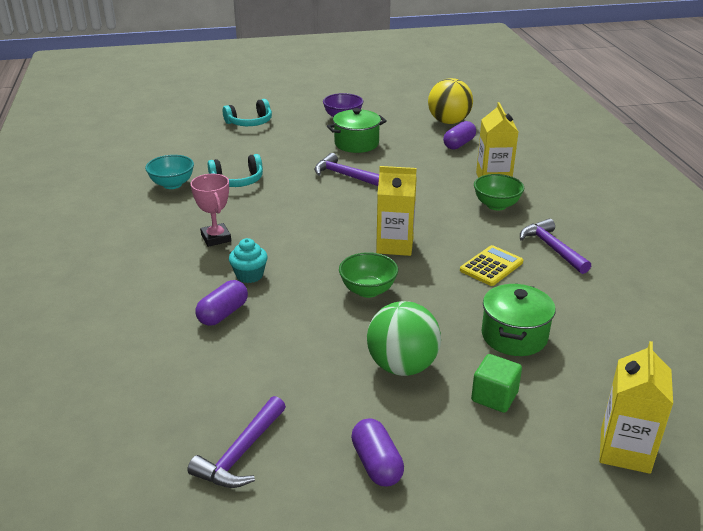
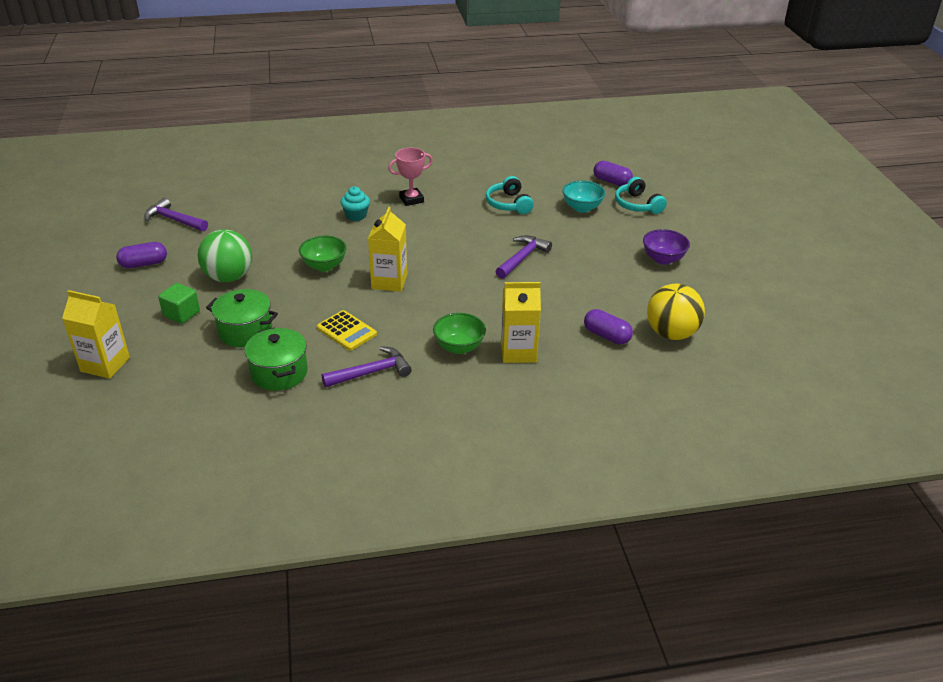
camera: 90 degrees right, 5 degrees up
(172, 184) = (500, 176): turquoise bowl -> turquoise bowl (582, 208)
(223, 314) = (310, 208): purple capsule -> purple capsule (611, 182)
(356, 144) = (596, 266): green pot -> green pot (279, 373)

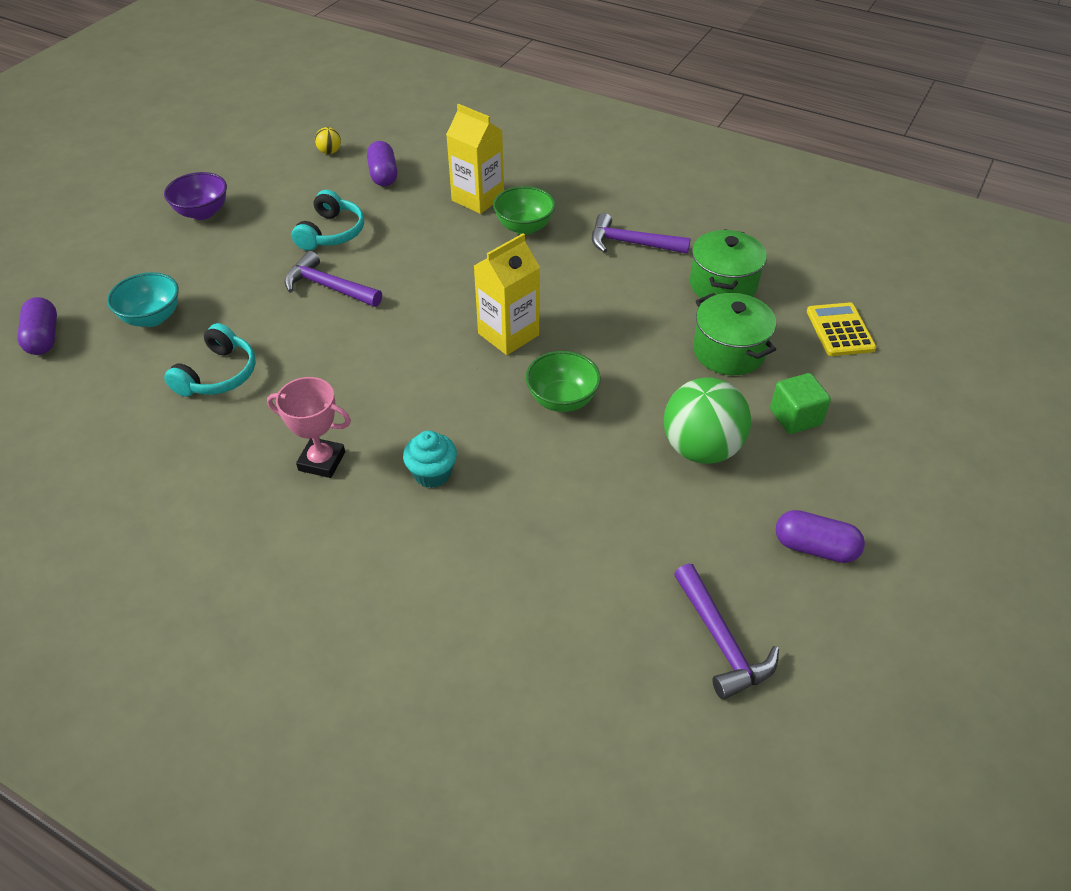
camera: 140 degrees left, 10 degrees up
(105, 364) = (917, 388): yellow carton -> none
(346, 331) = (616, 296): yellow calculator -> yellow calculator (840, 330)
(522, 258) = (329, 287): purple hammer -> purple hammer turned 45 degrees clockwise
(637, 205) = (90, 287): turquoise headphones -> turquoise headphones (331, 233)
(671, 333) = (329, 152): yellow ball -> yellow ball, size x0.42

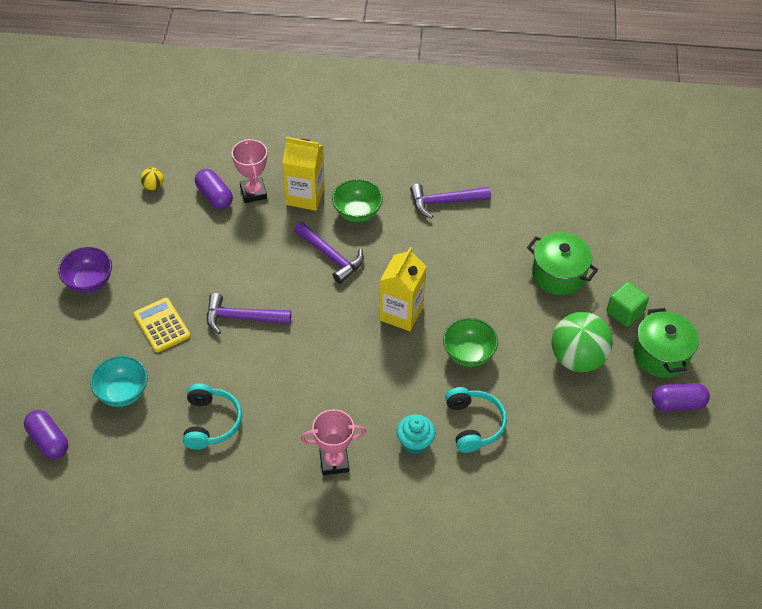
camera: 25 degrees left, 5 degrees up
(331, 233) = (210, 267): turquoise headphones -> turquoise headphones (473, 424)
(425, 182) = (253, 192): none -> pink trophy
(721, 641) = (652, 487): purple hammer -> purple hammer (331, 256)
(723, 285) = (527, 218): green pot -> green pot (661, 355)
(840, 330) = (622, 231): yellow calculator -> yellow calculator (162, 325)

